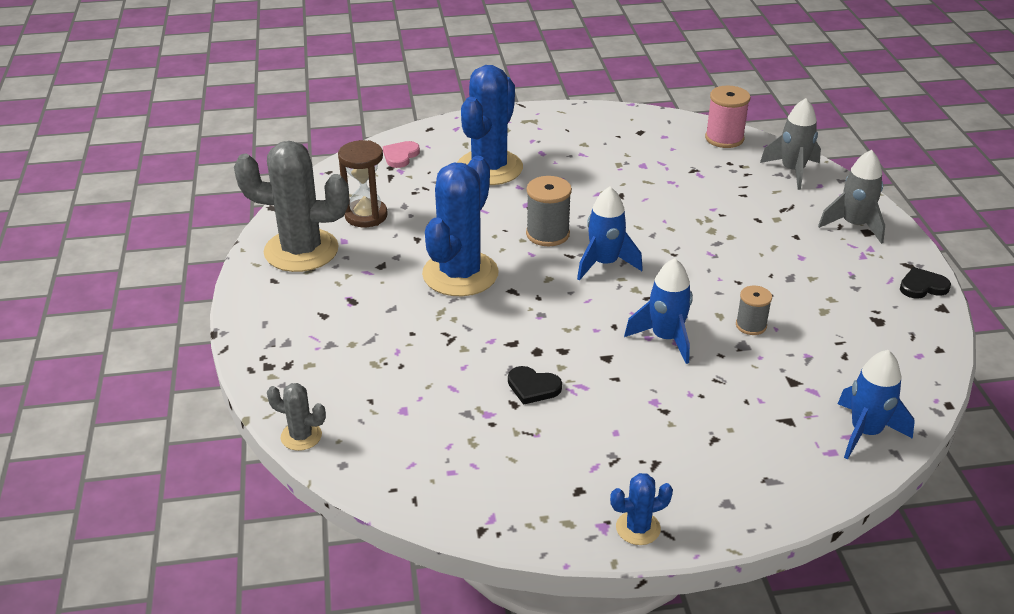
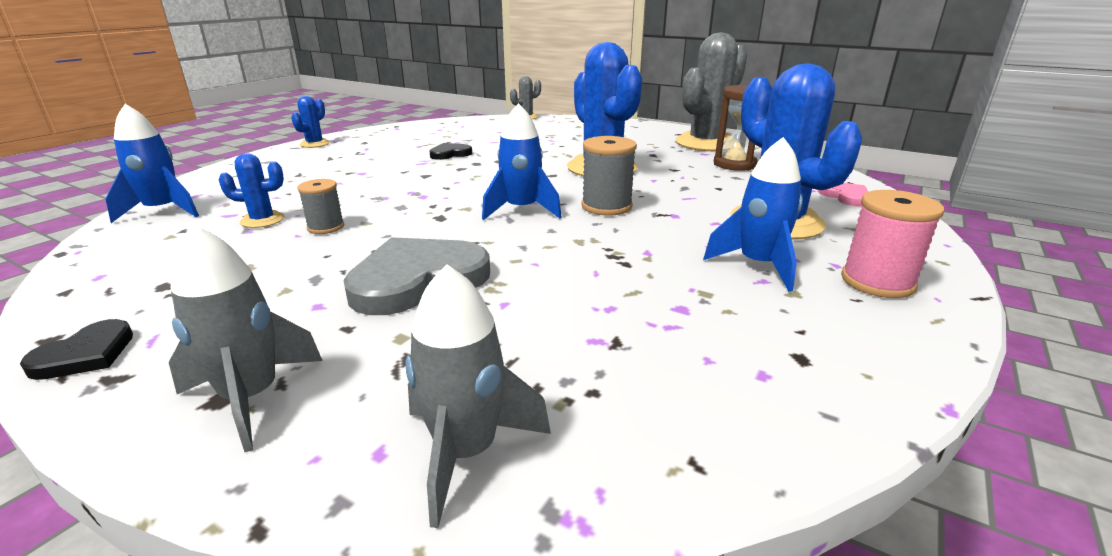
camera: 130 degrees right, 10 degrees down
(665, 338) = (395, 195): blue rocket -> blue rocket (758, 265)
(724, 138) = (689, 445): pink spool -> pink spool (877, 282)
(737, 244) = (417, 280): none -> grey heart
(790, 364) = (262, 220): none -> blue cactus

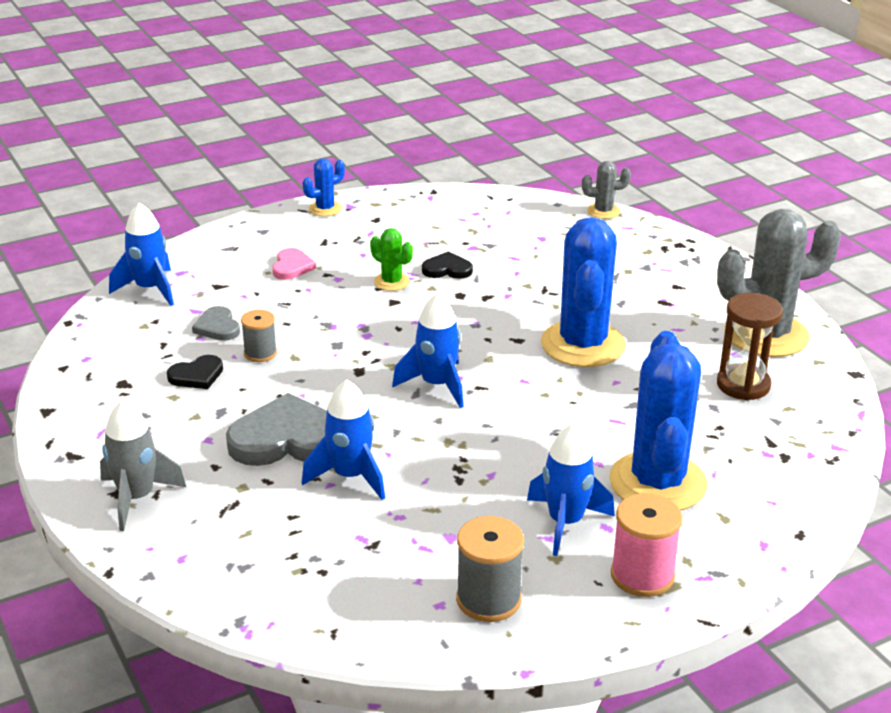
camera: 30 degrees right, 5 degrees up
(85, 354) = (63, 431): black heart -> black heart (197, 375)
(262, 220) = (217, 327): blue cactus -> grey heart
(412, 166) = (391, 282): none -> green cactus
(467, 452) = (223, 576): grey rocket -> none
(518, 290) = (350, 476): none -> blue rocket
(606, 206) = (520, 406): grey spool -> grey spool (488, 599)
(845, 196) = (790, 476): pink heart -> pink heart (292, 267)

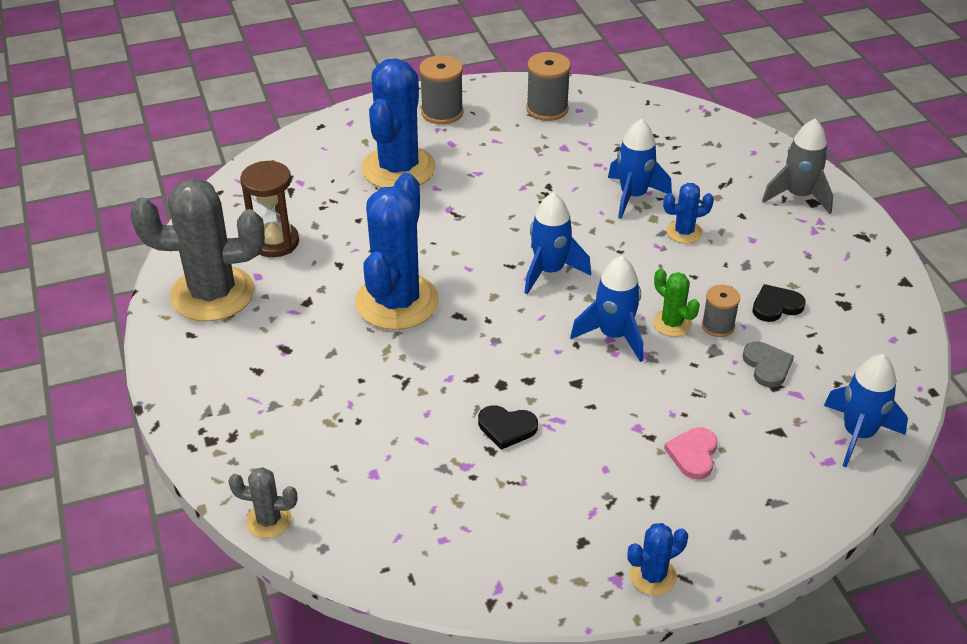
camera: 170 degrees left, 10 degrees up
(288, 439) = (684, 232): grey heart -> blue cactus
(391, 282) = (575, 414): green cactus -> green cactus (672, 323)
(565, 523) = (479, 148): blue rocket -> blue rocket (613, 335)
(642, 575) = (442, 112): pink spool -> grey spool

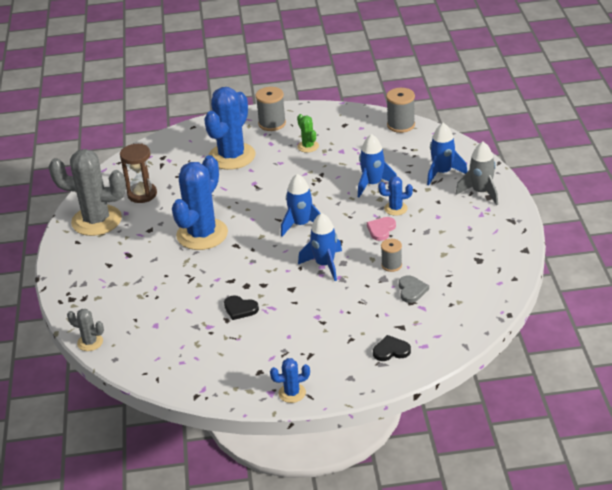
camera: 15 degrees right, 5 degrees down
(547, 109) = (340, 126): grey spool -> grey spool (401, 125)
(672, 323) = (363, 261): green cactus -> green cactus (308, 146)
(693, 454) = (343, 334): pink heart -> pink heart (381, 230)
(776, 306) = (434, 257): black heart -> black heart (391, 350)
(857, 434) = (449, 333): blue rocket -> blue rocket (442, 173)

